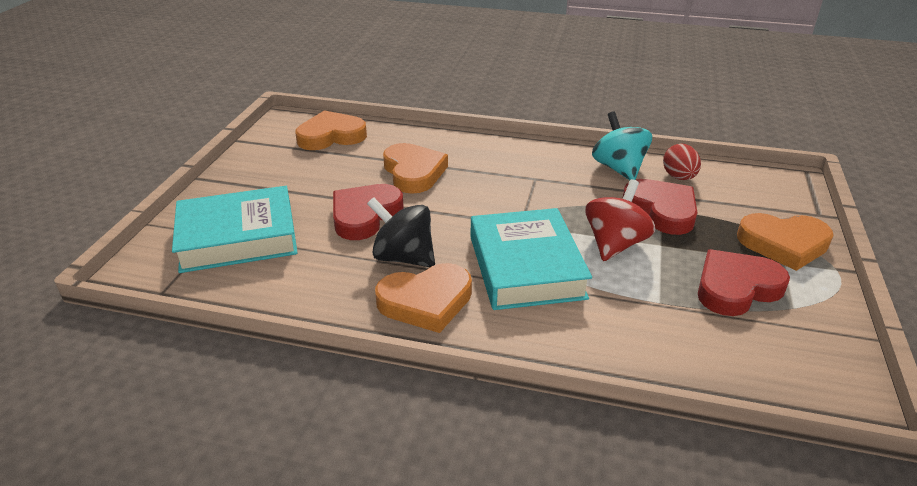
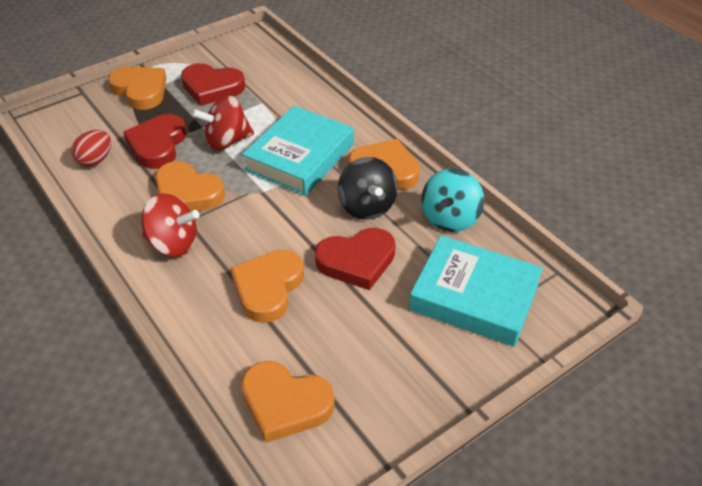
camera: 140 degrees left, 10 degrees up
(519, 163) = (173, 243): none -> red spinning top
(568, 192) = (187, 193): none -> orange heart
(618, 168) = (116, 192): turquoise spinning top -> turquoise spinning top (450, 218)

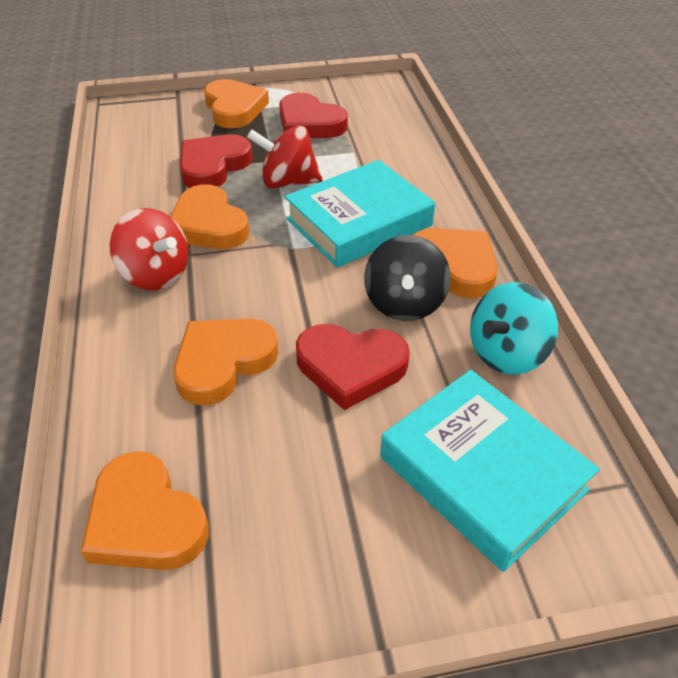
camera: 25 degrees right, 0 degrees up
(95, 160) = (142, 164): red egg -> none

